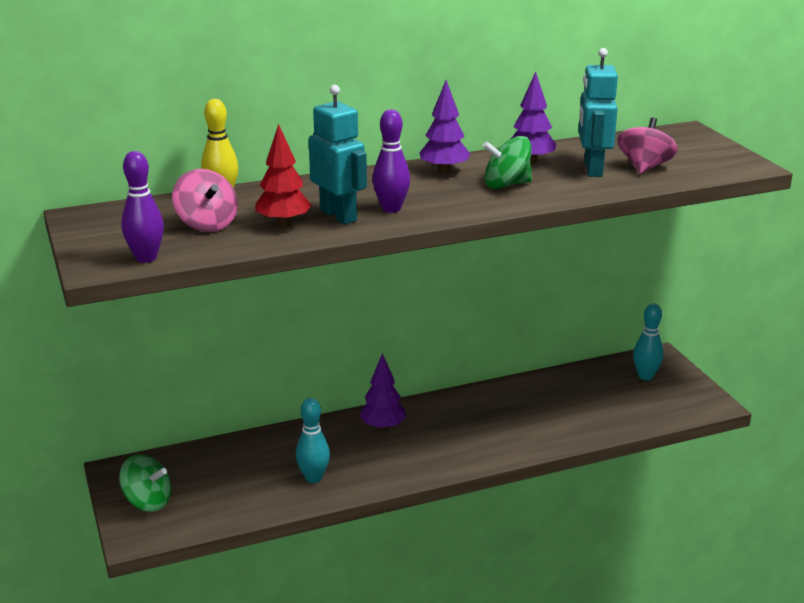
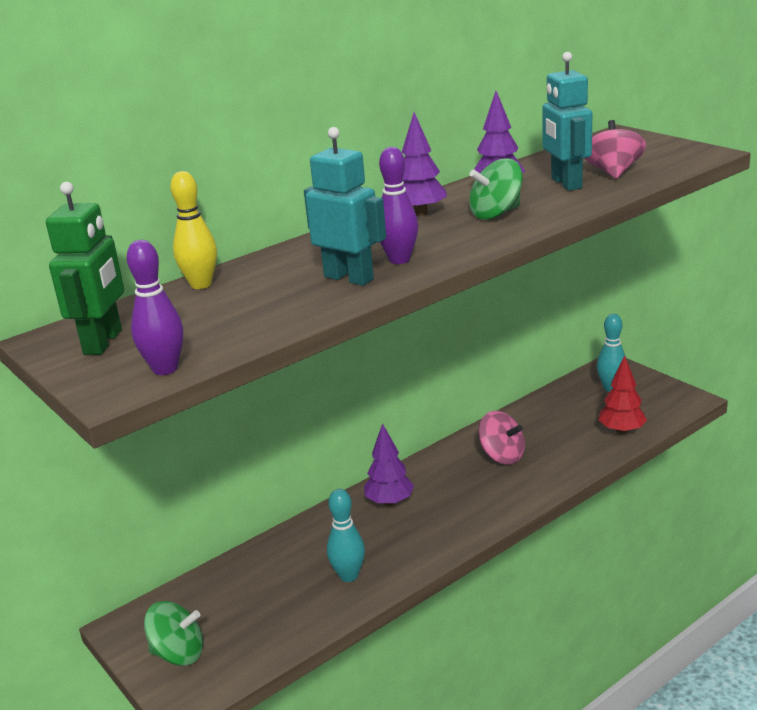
camera: 15 degrees left, 0 degrees up
(118, 227) = (104, 342): none -> green robot
(207, 224) = (208, 317): pink spinning top -> pink spinning top (502, 456)
(283, 223) = (295, 298): red tree -> red tree (621, 431)

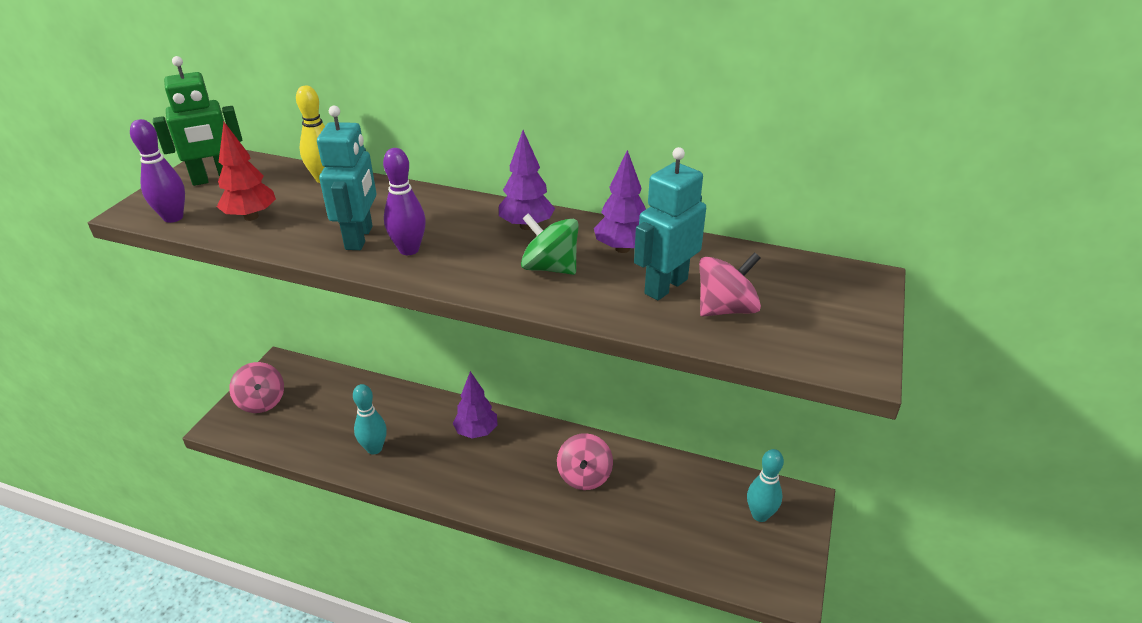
camera: 55 degrees right, 10 degrees up
(178, 653) = (261, 401): green spinning top -> pink spinning top
(621, 431) = (685, 551): red tree -> red tree (251, 217)

